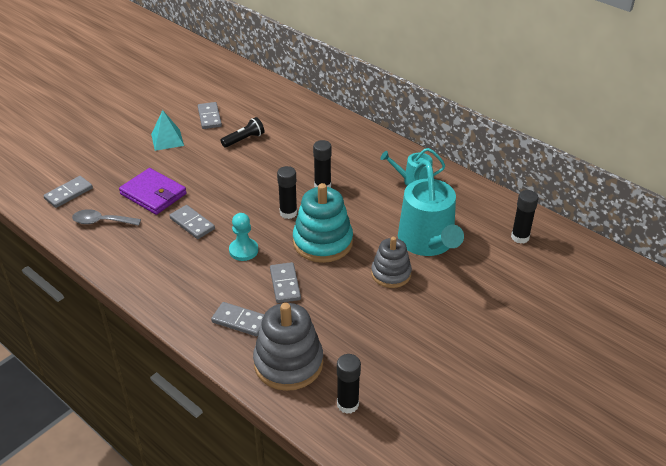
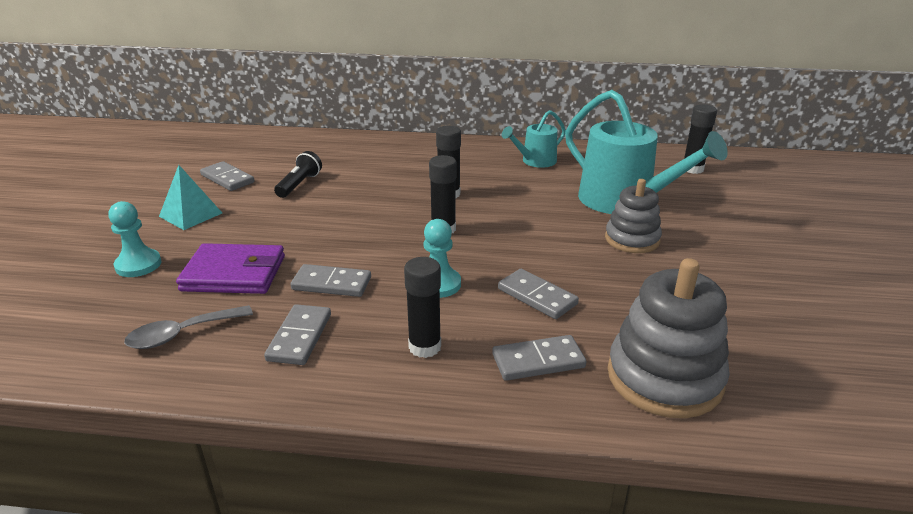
camera: 35 degrees left, 10 degrees down
(68, 193) = (83, 322): grey domino -> grey domino (299, 337)
(116, 167) = (138, 265): none -> turquoise pawn
(322, 242) = (520, 240): turquoise stacking toy -> none
(347, 404) = (794, 386): black glue stick -> black glue stick (425, 347)

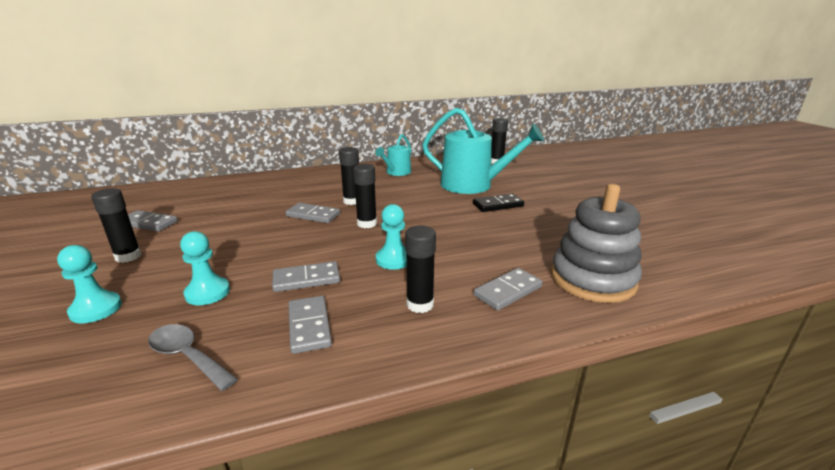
camera: 25 degrees left, 5 degrees down
(181, 334) = (187, 356): grey spoon -> grey spoon turned 90 degrees clockwise
(190, 214) = (128, 256): turquoise pyramid -> black glue stick
(234, 273) = (207, 292): purple wallet -> turquoise pawn
(299, 184) = (222, 216): black flashlight -> none
(537, 296) = (470, 251): grey domino -> grey domino (313, 215)
(632, 239) = (498, 205): grey stacking toy -> black domino

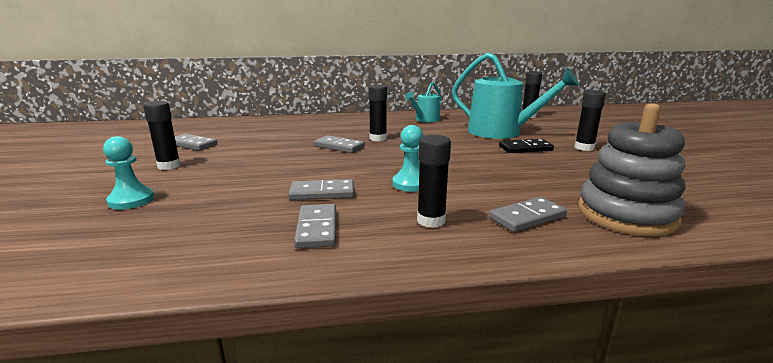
camera: 10 degrees right, 5 degrees down
(187, 356) = (198, 241): grey spoon -> none
(207, 292) = (229, 196): turquoise pawn -> none
(367, 224) = (389, 155): black glue stick -> black glue stick (584, 148)

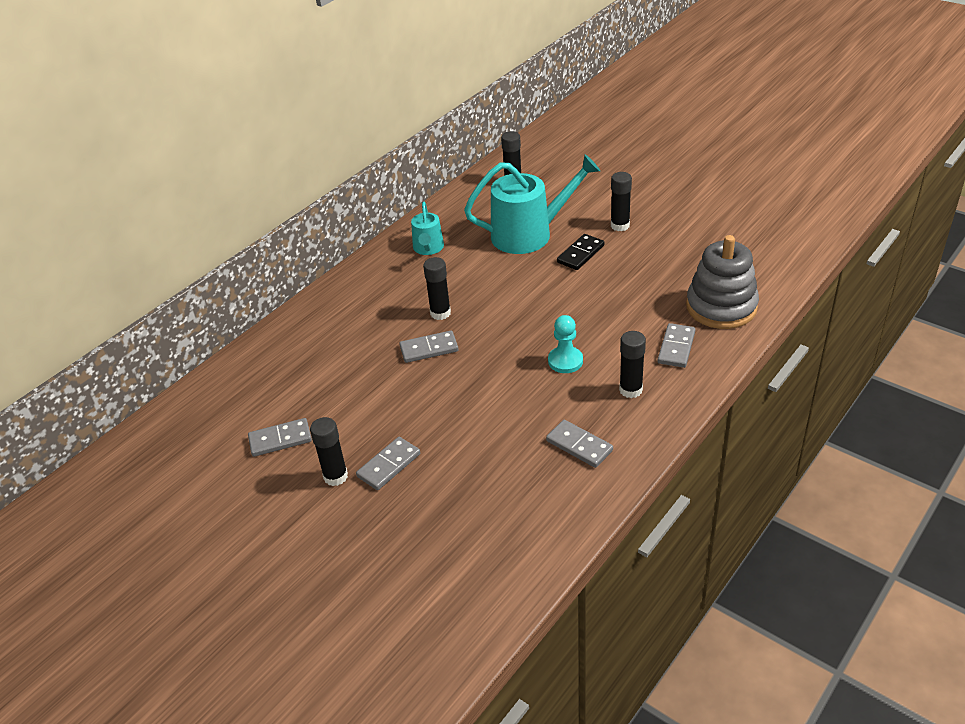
camera: 40 degrees left, 20 degrees up
(131, 200) = (404, 522): turquoise pawn -> none
(322, 193) = (523, 414): grey domino -> grey domino (389, 465)

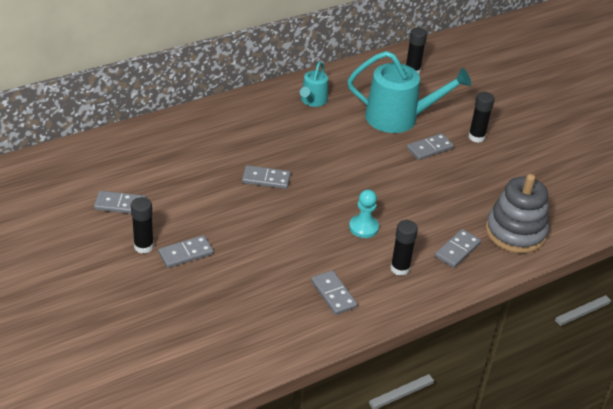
camera: 15 degrees right, 0 degrees up
(440, 313) = (291, 155): black glue stick -> none
(580, 254) = (429, 148): black domino -> grey domino

